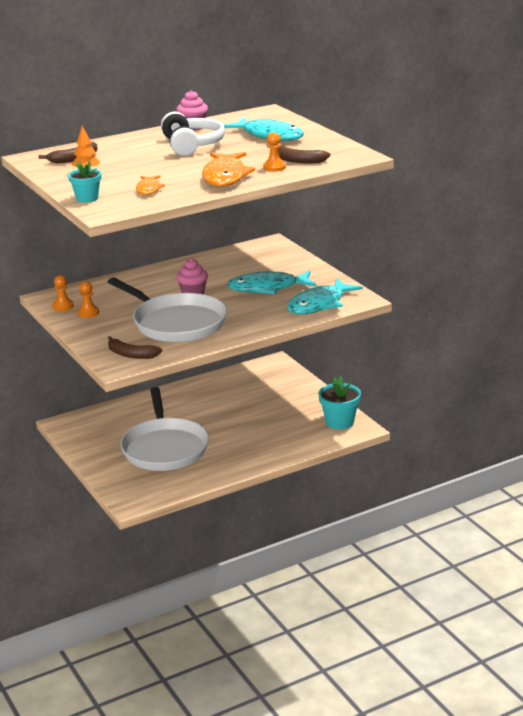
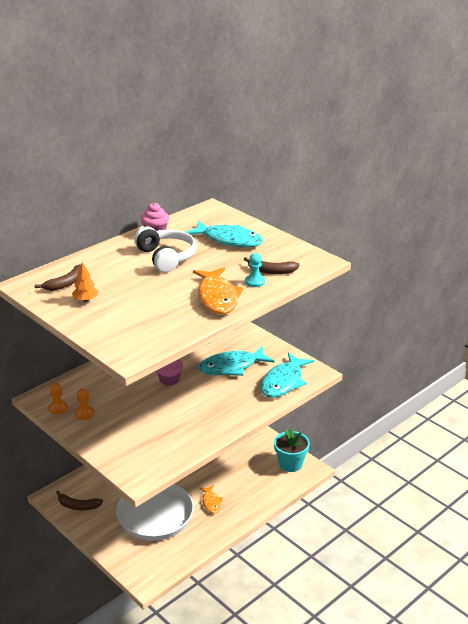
camera: 15 degrees left, 5 degrees up
(87, 198) = (104, 338): turquoise flower pot -> none
(131, 354) = (144, 462): brown banana -> brown banana (78, 506)
(148, 189) = (156, 320): orange fish -> orange fish (211, 502)
(176, 323) = (169, 418): white pan -> none
(274, 167) = (255, 282): orange pawn -> turquoise pawn

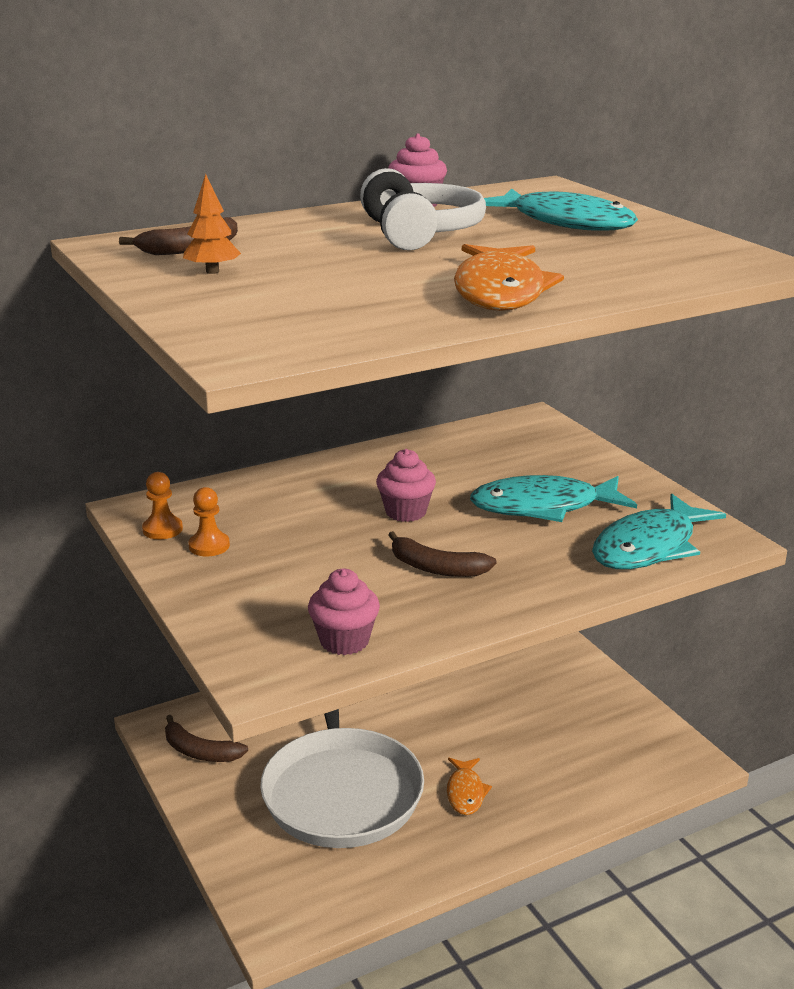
camera: 15 degrees right, 5 degrees down
(166, 453) = (344, 641): none -> pink cupcake
(255, 282) = (597, 278): turquoise pawn -> none
(271, 271) = (641, 267): brown banana -> brown banana (436, 568)
(290, 464) = (653, 745): turquoise flower pot -> none

